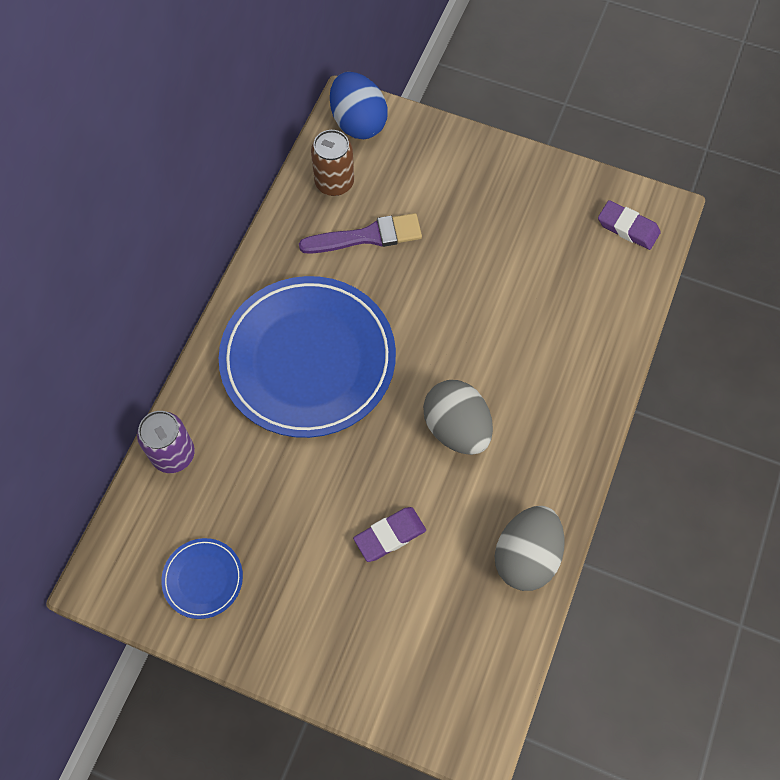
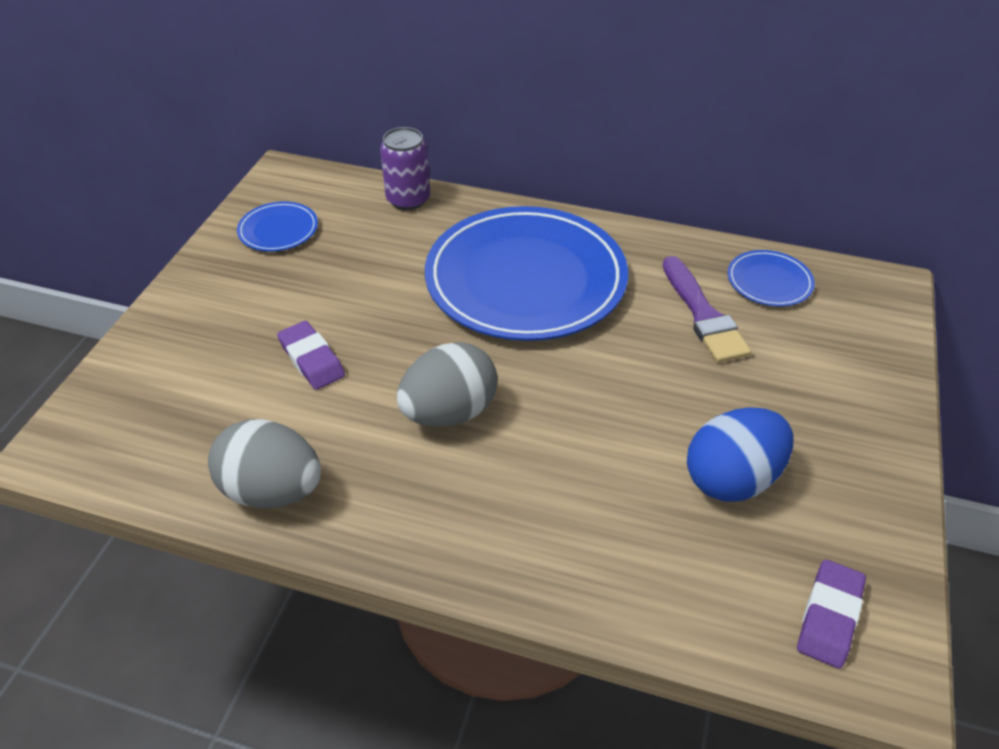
camera: 85 degrees right, 20 degrees down
(334, 183) = (769, 282): brown can -> blue plate
(358, 123) = (869, 295): blue egg -> blue egg (731, 479)

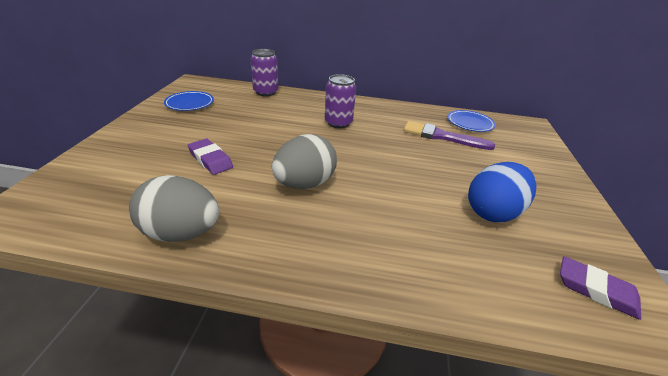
camera: 10 degrees left, 10 degrees down
(525, 279) = (338, 123): blue plate -> purple can
(703, 315) = (442, 136): purple brush -> purple brush turned 135 degrees clockwise
(829, 616) = (596, 290): purple eraser -> purple eraser turned 75 degrees counterclockwise

